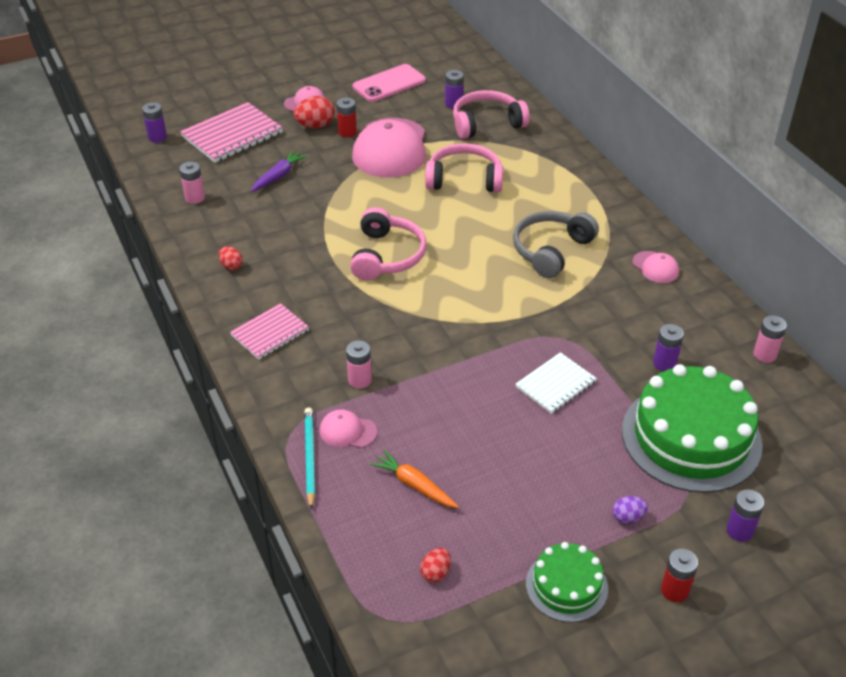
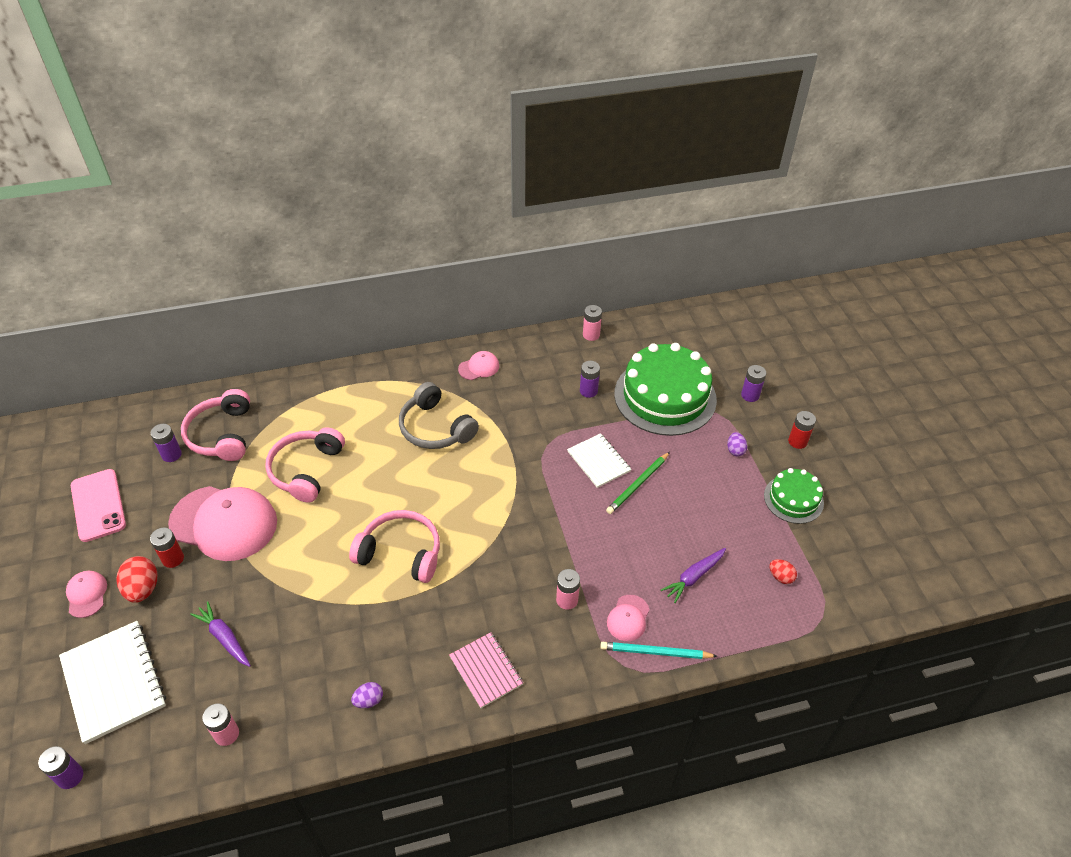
camera: 80 degrees left, 5 degrees up
(231, 266) = (369, 700): red egg -> purple egg
(232, 135) = (114, 682): pink notebook -> white notebook
(414, 485) = (693, 577): orange carrot -> purple carrot
(533, 423) = (638, 485): none -> green pencil

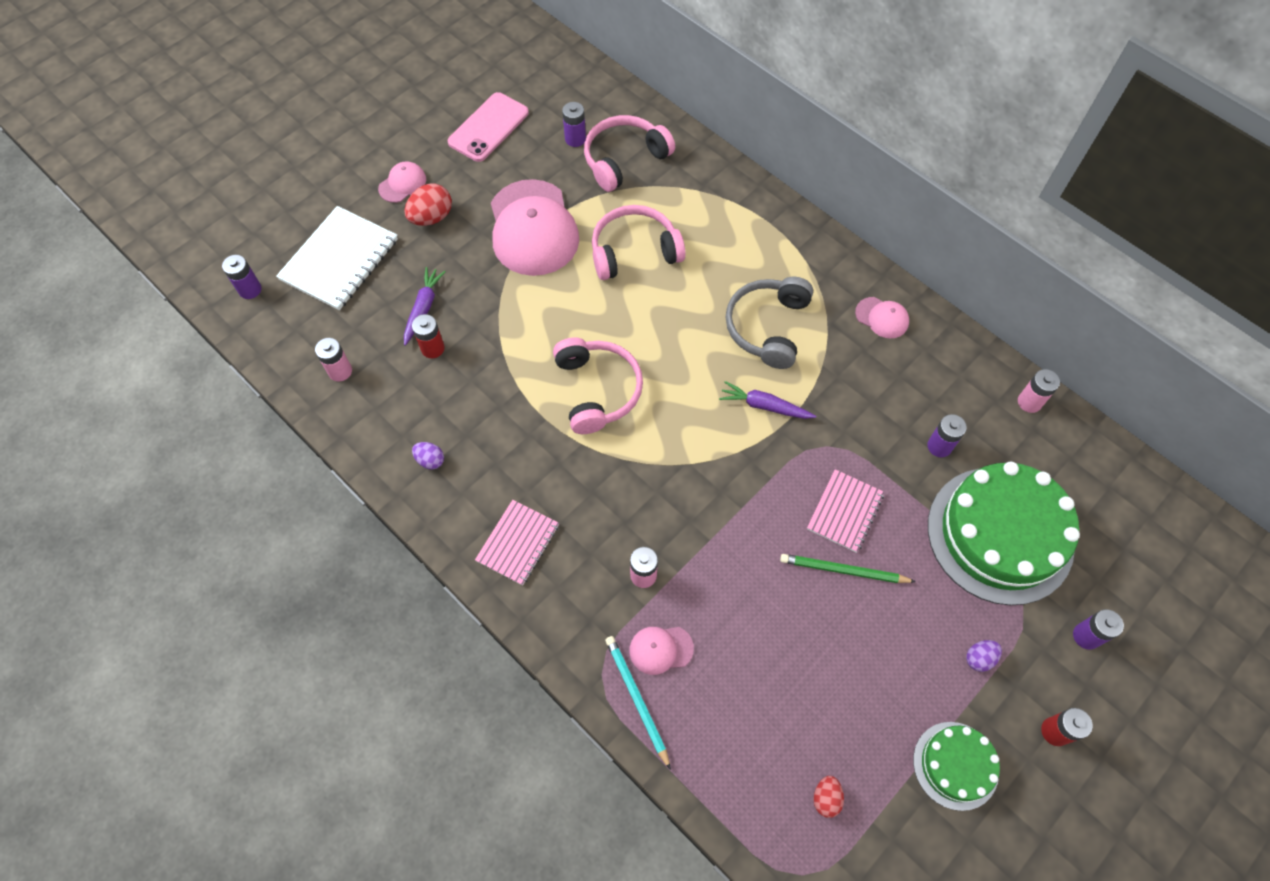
camera: 60 degrees right, 15 degrees up
(173, 559) = (473, 217): red battery -> red battery (432, 348)
(598, 461) = (845, 511): white notebook -> pink notebook
(693, 577) = (759, 695): purple carrot -> purple carrot (764, 406)

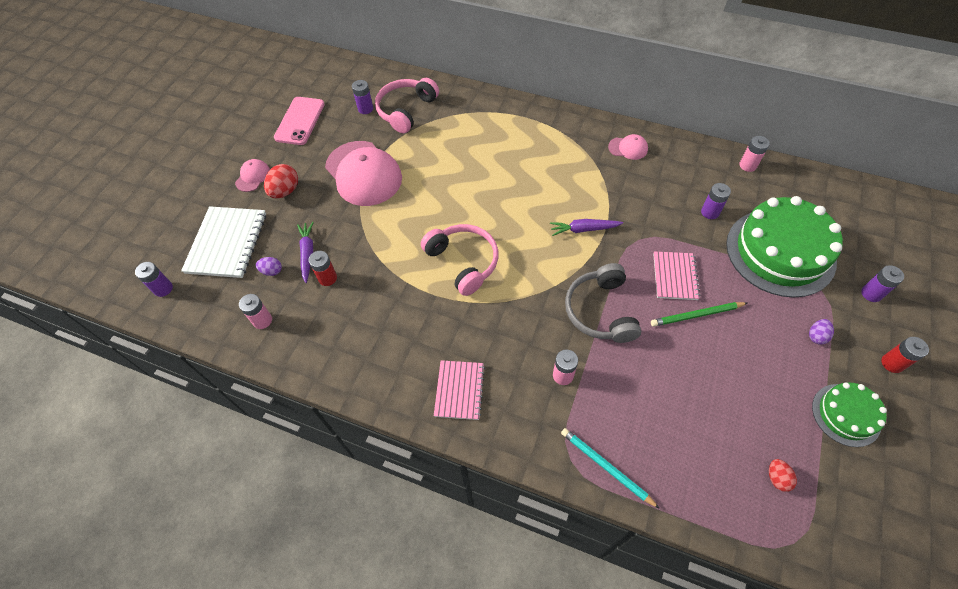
camera: 20 degrees left, 5 degrees down
(430, 460) = (363, 357): purple egg -> purple egg (272, 271)
(634, 251) = (442, 164): pink headphones -> none
(661, 649) = (603, 423): pink cap -> none
(767, 327) = (558, 180): grey headphones -> grey headphones (600, 311)

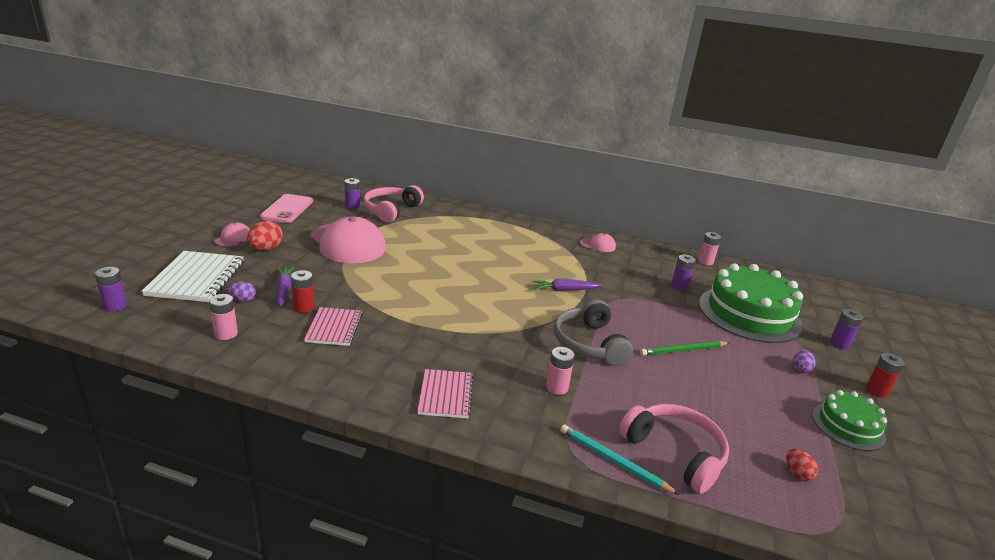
camera: 10 degrees left, 30 degrees down
(463, 262) = (448, 304): pink headphones -> pink headphones (675, 453)
(675, 276) = (657, 324): pink notebook -> pink notebook (334, 328)

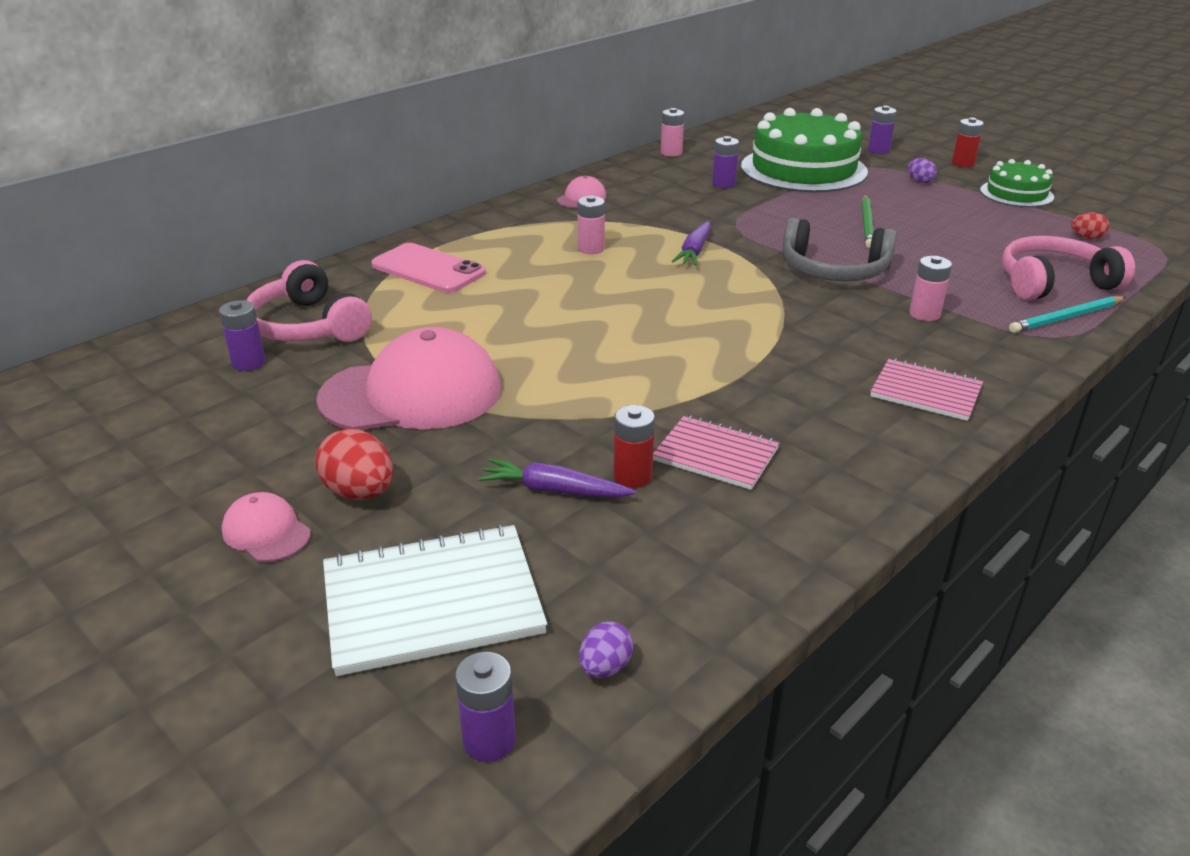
camera: 60 degrees left, 5 degrees up
(196, 278) = (432, 601): white notebook -> white notebook turned 45 degrees counterclockwise
(226, 334) = (687, 577): pink battery -> pink battery (591, 249)
(243, 300) = (565, 544): purple egg -> purple egg (605, 667)
(287, 209) = (178, 441): pink phone -> pink phone (428, 269)

